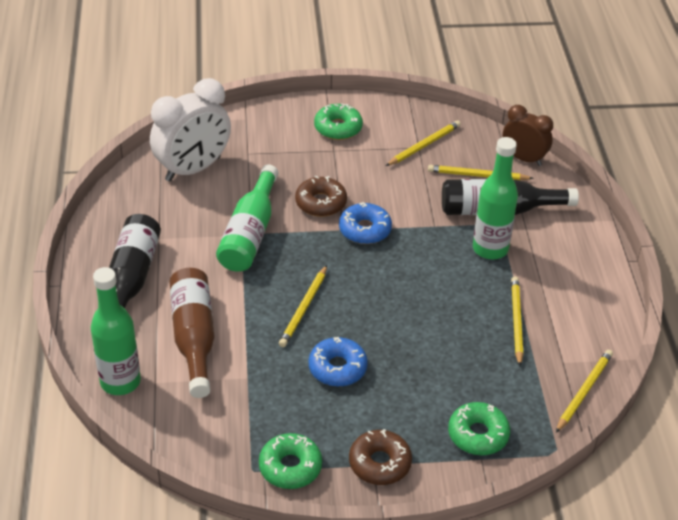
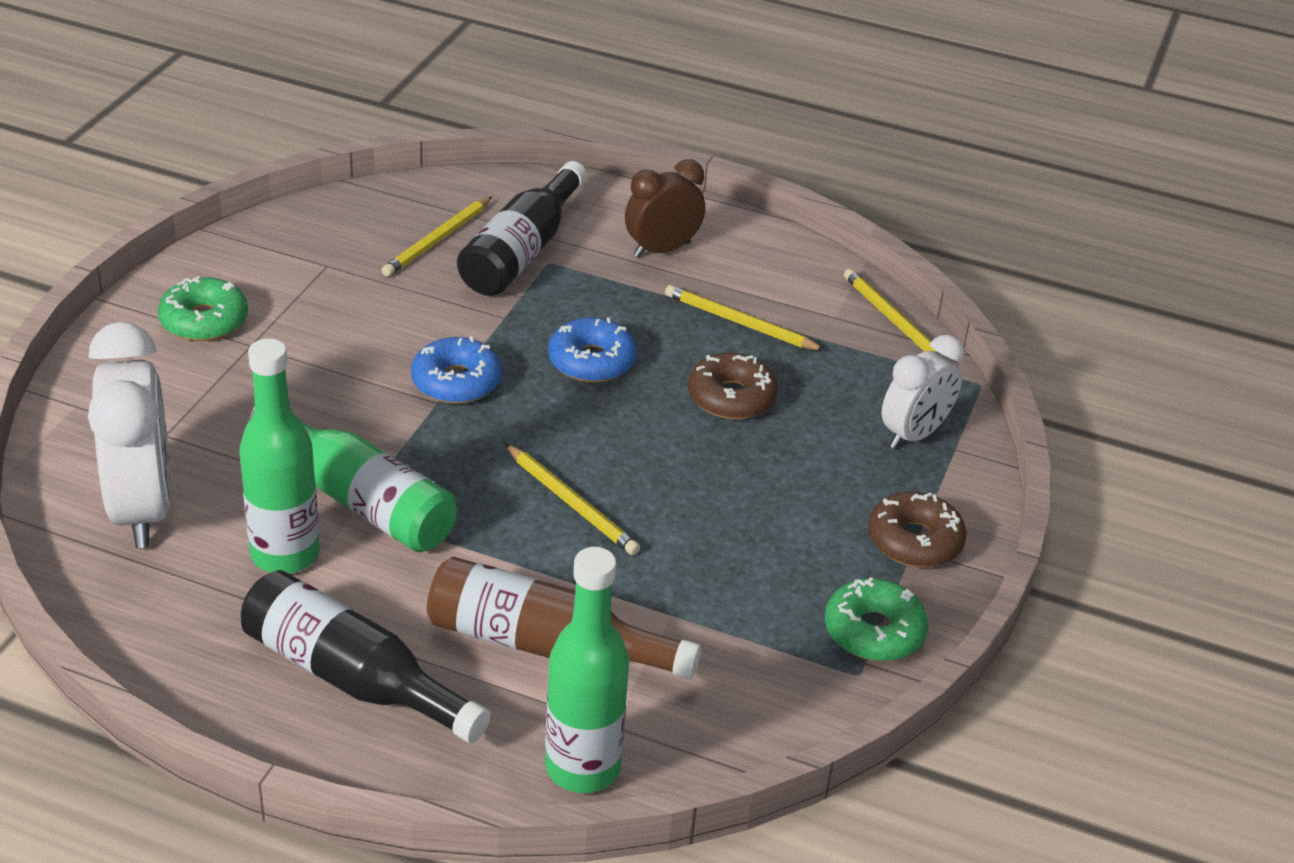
camera: 65 degrees left, 5 degrees down
(321, 203) = (358, 402): brown donut -> brown donut (731, 397)
(337, 368) = (715, 514): blue donut -> blue donut (591, 361)
(424, 145) = (328, 258): yellow pencil -> none
(478, 434) = (914, 435): green donut -> white clock
(490, 249) = (590, 289): green bottle -> green bottle (285, 554)
(523, 158) = (440, 190): brown clock -> brown clock (662, 250)

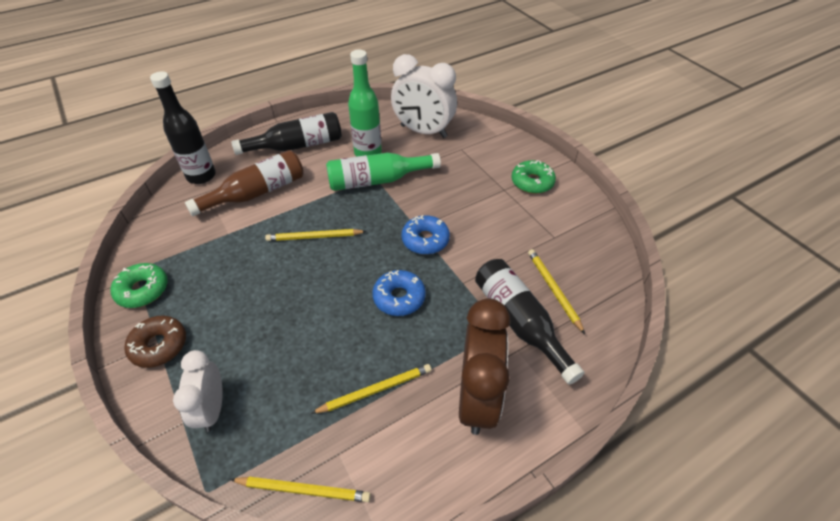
camera: 130 degrees right, 10 degrees up
(583, 767) = (201, 176): green bottle -> black bottle
(662, 250) = (477, 398): brown clock -> brown clock, size x1.62
(731, 397) = (321, 340): brown donut -> none

